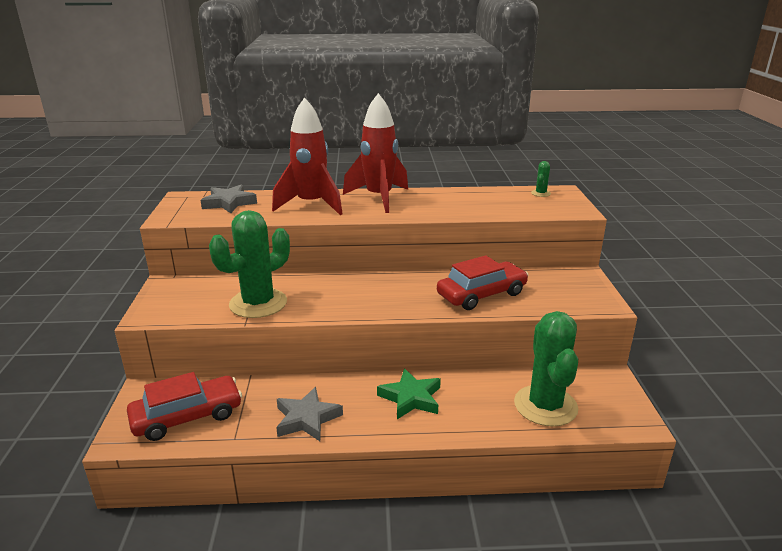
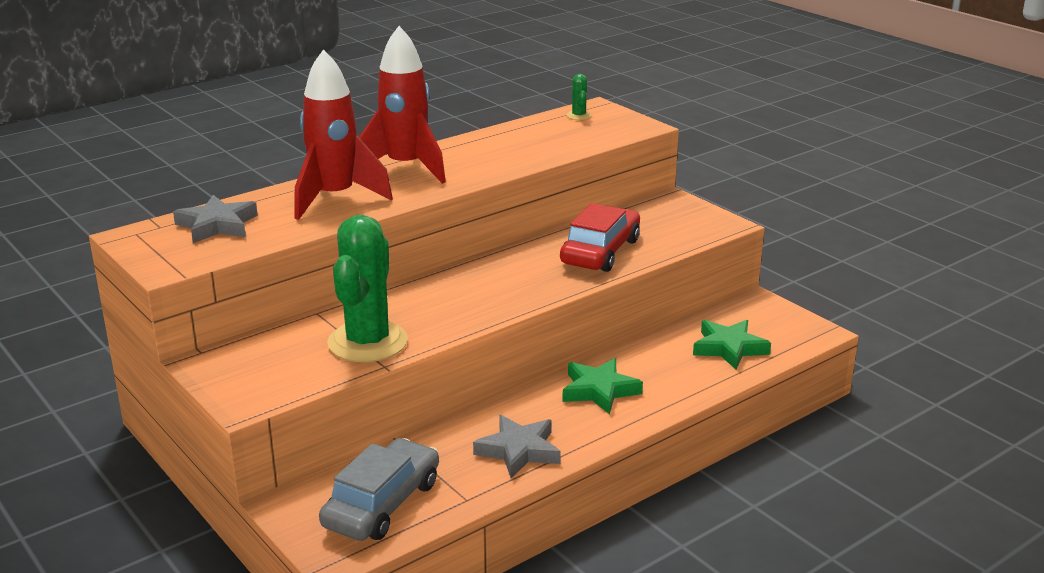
camera: 35 degrees left, 0 degrees up
(187, 416) = (382, 504): red car -> grey car
(545, 406) = (729, 348): green cactus -> green star

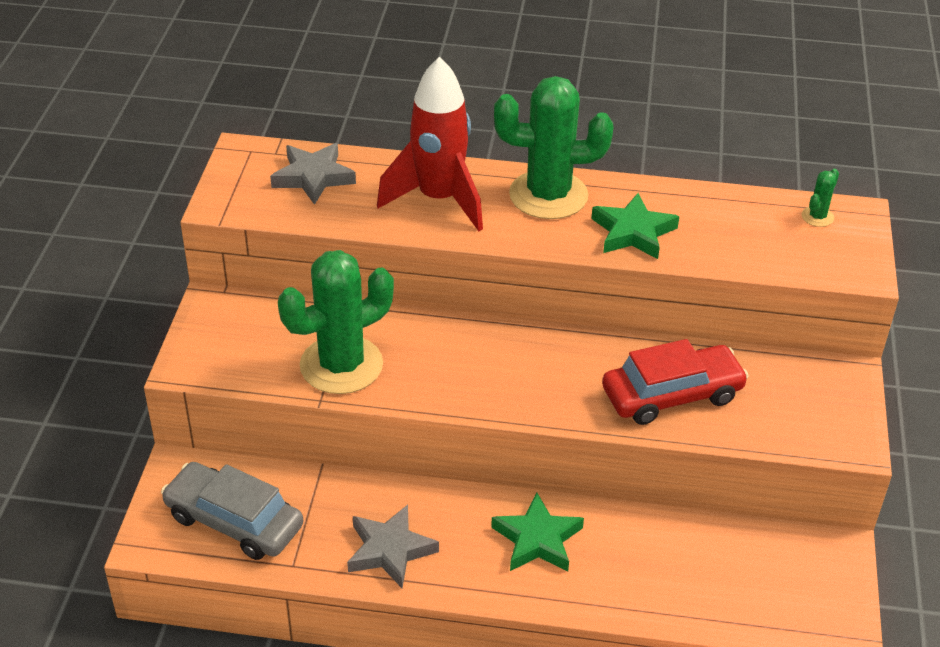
camera: 45 degrees right, 15 degrees up
(382, 504) = (234, 521): grey car -> grey car turned 135 degrees counterclockwise
(405, 168) = (548, 195): red rocket -> green cactus
(729, 348) = (722, 583): green star -> green star (633, 232)

